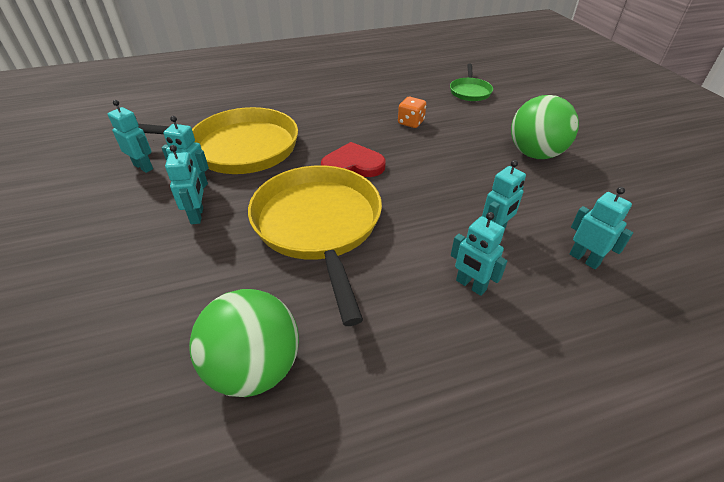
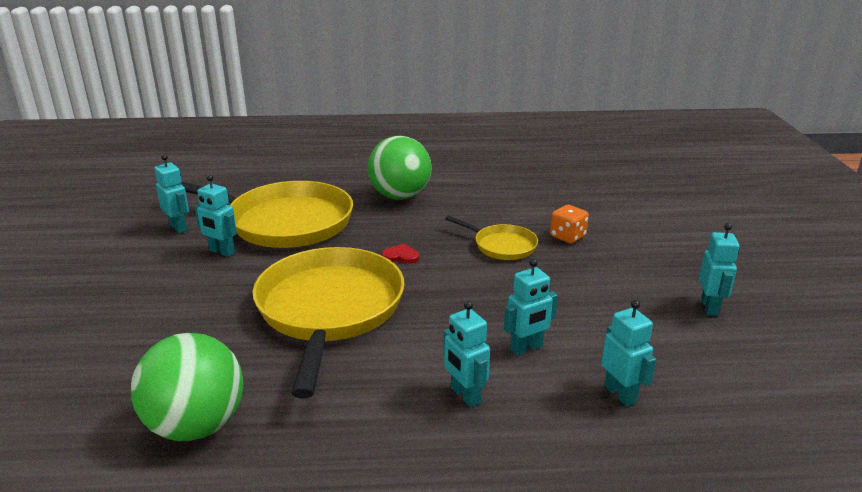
camera: 15 degrees right, 15 degrees down
(197, 215) = (209, 281): turquoise robot -> turquoise robot (710, 307)
(353, 165) = (401, 256): red heart -> red heart, size x0.50
(411, 122) = (495, 221): orange dice -> orange dice (567, 236)
(428, 144) = (502, 246): none -> yellow pan
(470, 91) = (591, 195): green pan -> none
(535, 154) = (631, 274): green ball -> green ball (400, 196)

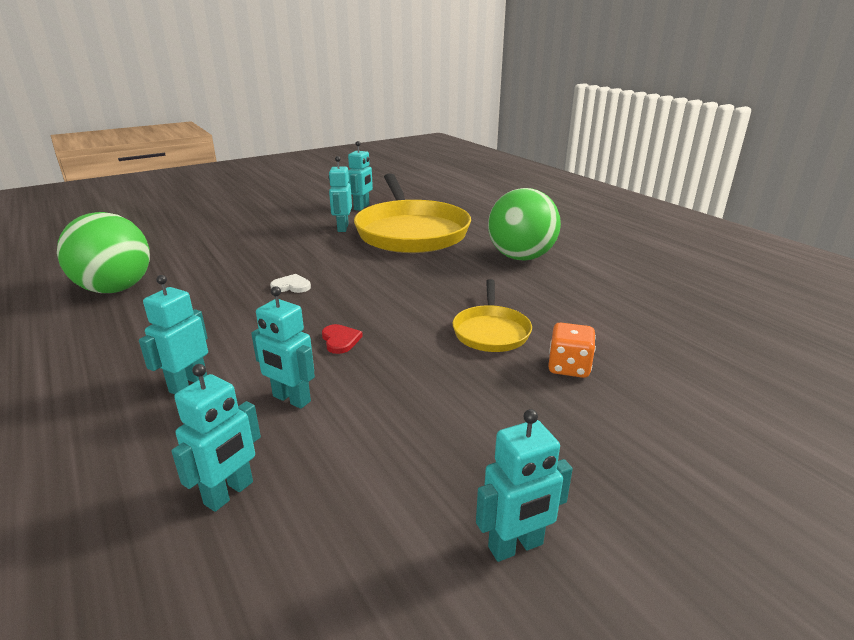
camera: 60 degrees right, 0 degrees up
(329, 309) = (291, 286): yellow pan -> white heart
(401, 256) = (409, 288): red heart -> red heart (340, 340)

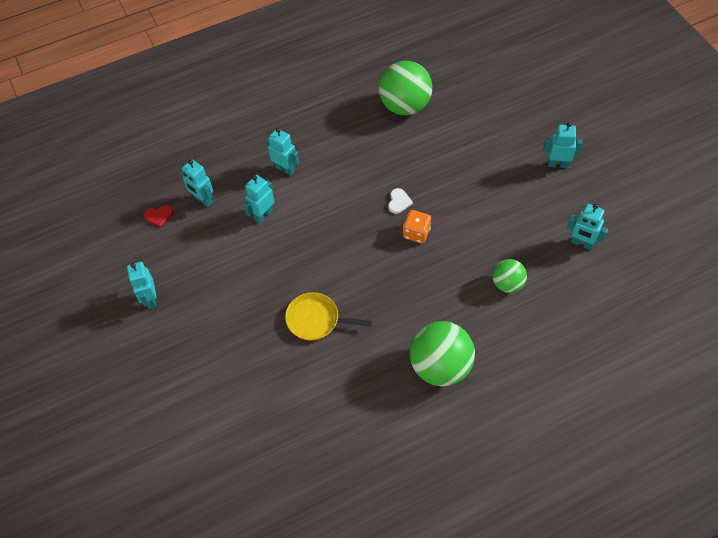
camera: 100 degrees right, 30 degrees up
(340, 340) = (318, 234): red heart -> red heart (159, 216)
(342, 228) = (519, 229): turquoise robot -> turquoise robot (557, 164)
(411, 232) = (507, 284): yellow pan -> green ball
(568, 367) = (267, 355): orange dice -> orange dice (416, 233)

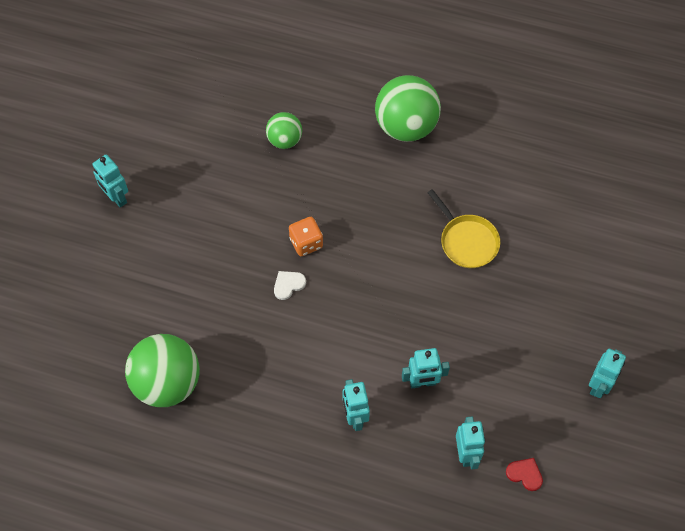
camera: 140 degrees left, 5 degrees up
(581, 243) = (189, 120): turquoise robot -> none

